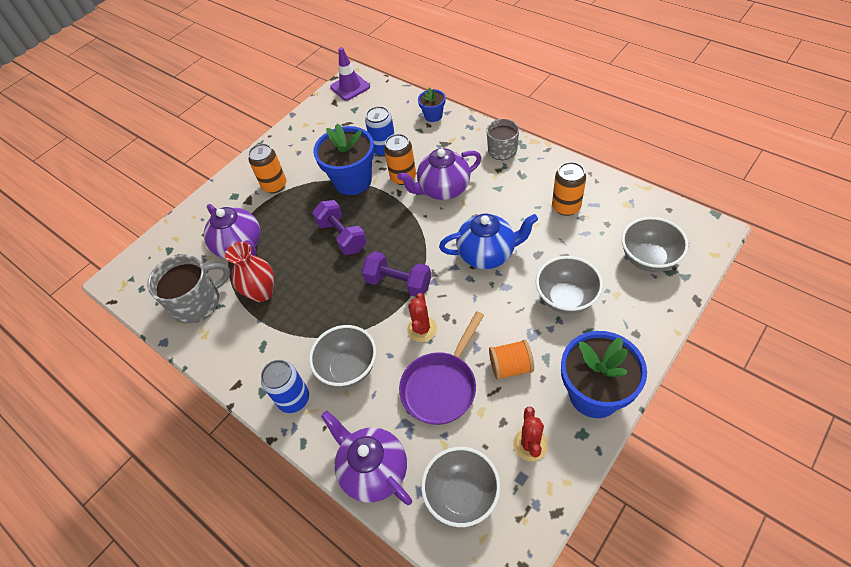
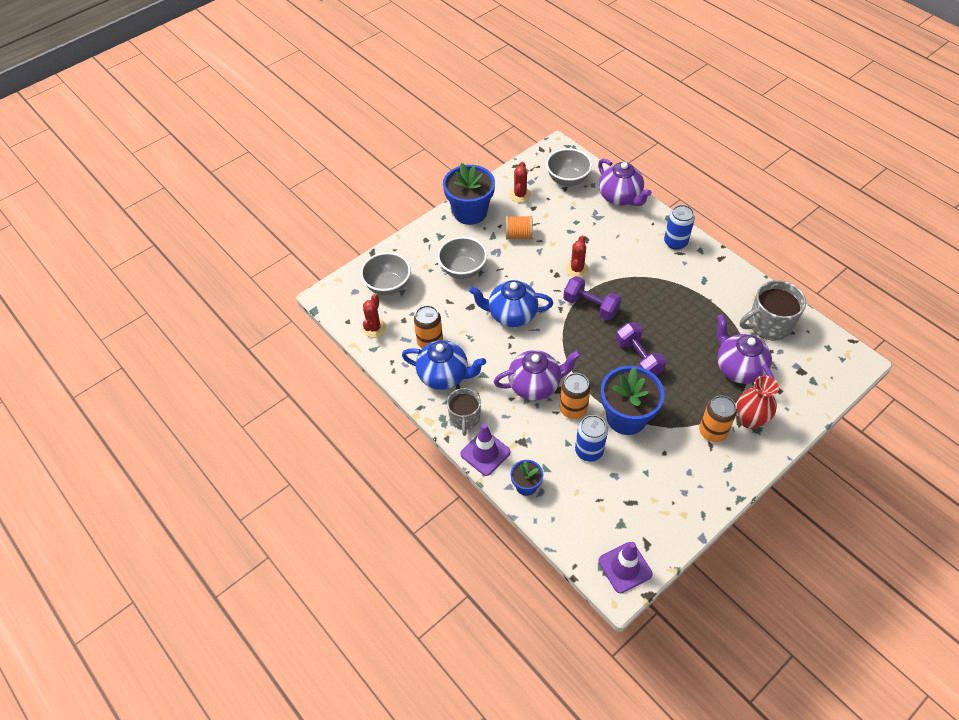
camera: 175 degrees left, 0 degrees up
(262, 293) = (710, 321): red vase -> red vase (749, 420)
(349, 368) = (635, 254): grey bowl -> none
(441, 386) = (569, 232): purple pan -> none
(474, 129) = (485, 453): none -> purple traffic cone
(536, 179) = (444, 376): none -> blue teapot
(635, 208) = (374, 328): none -> red cactus

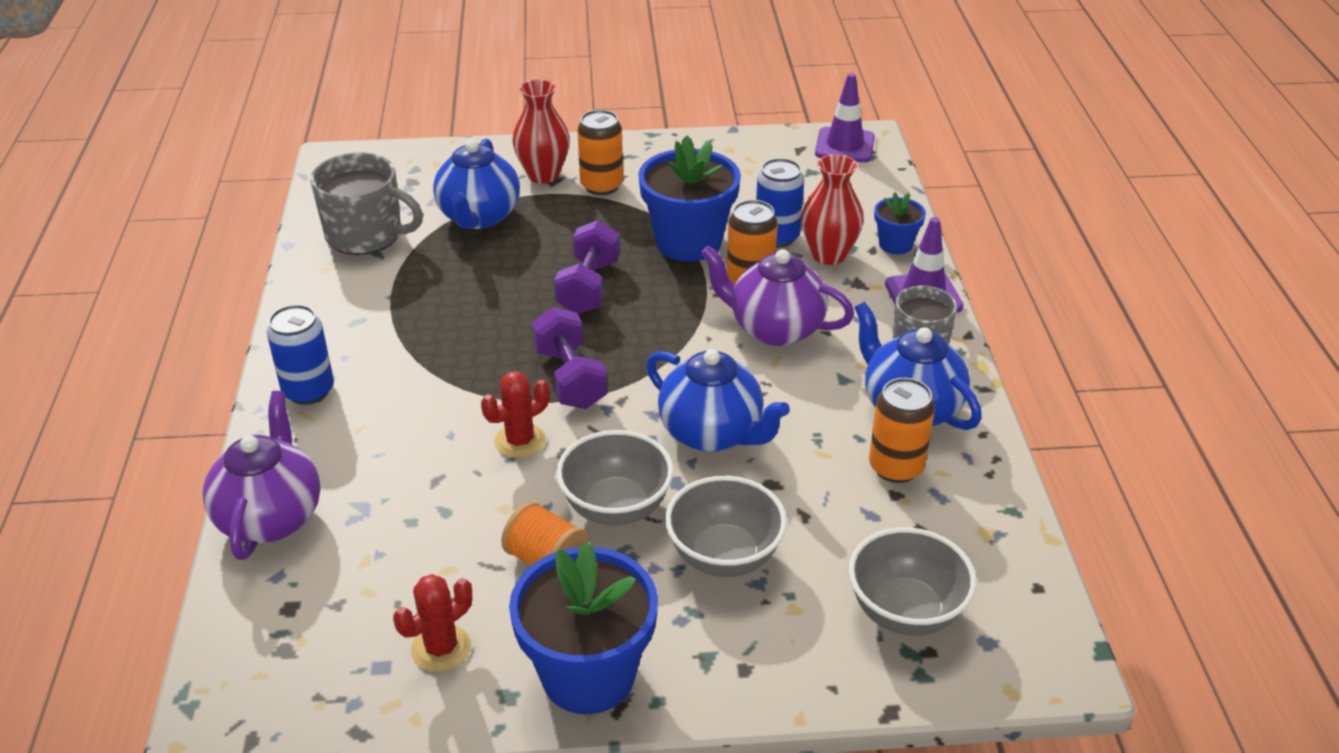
camera: 145 degrees left, 15 degrees down
(374, 328) = (988, 545): red cactus -> none
(552, 454) = (828, 255): none -> red vase
(567, 179) = (306, 620): grey bowl -> grey bowl (616, 508)
(738, 368) = (479, 217): purple teapot -> blue teapot

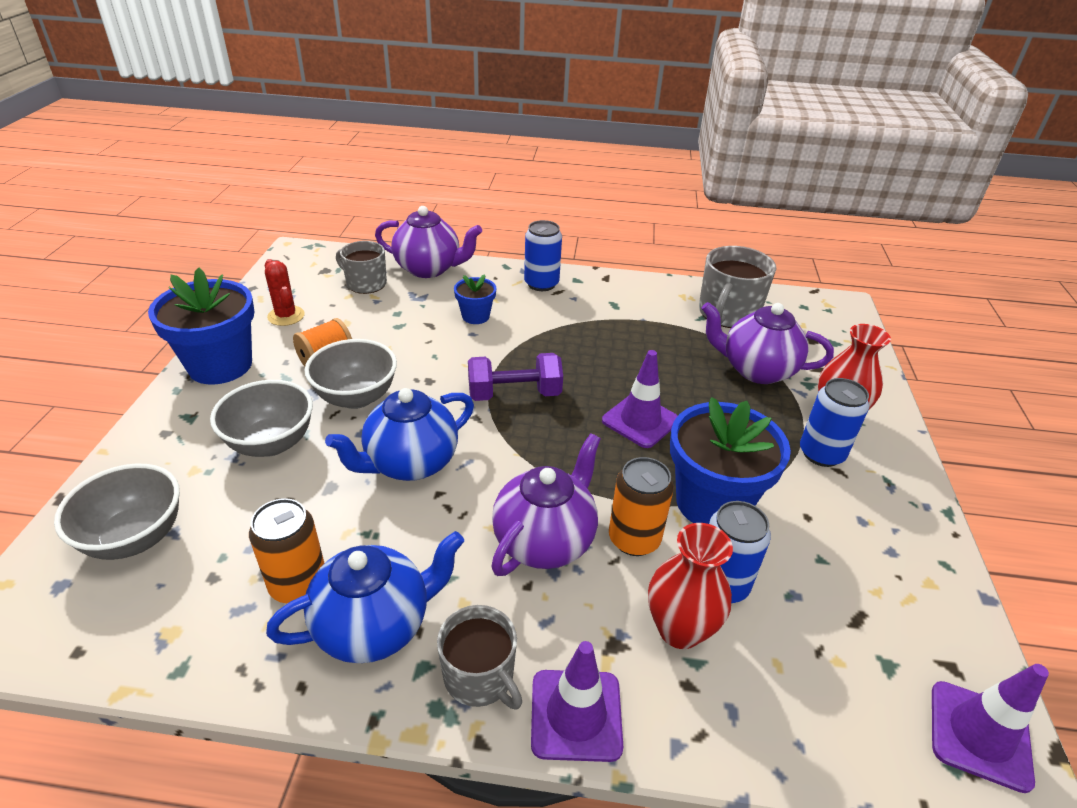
camera: 100 degrees right, 0 degrees up
(326, 582) = (365, 283): none -> grey mug
(479, 217) = (756, 370): blue teapot -> purple teapot
(520, 441) = (451, 362): red cactus -> none
(588, 287) = (640, 421): purple dumbbell -> purple traffic cone
(601, 186) = (821, 454): orange can -> blue can
(895, 244) = (700, 719): blue flower pot -> blue flower pot (475, 316)

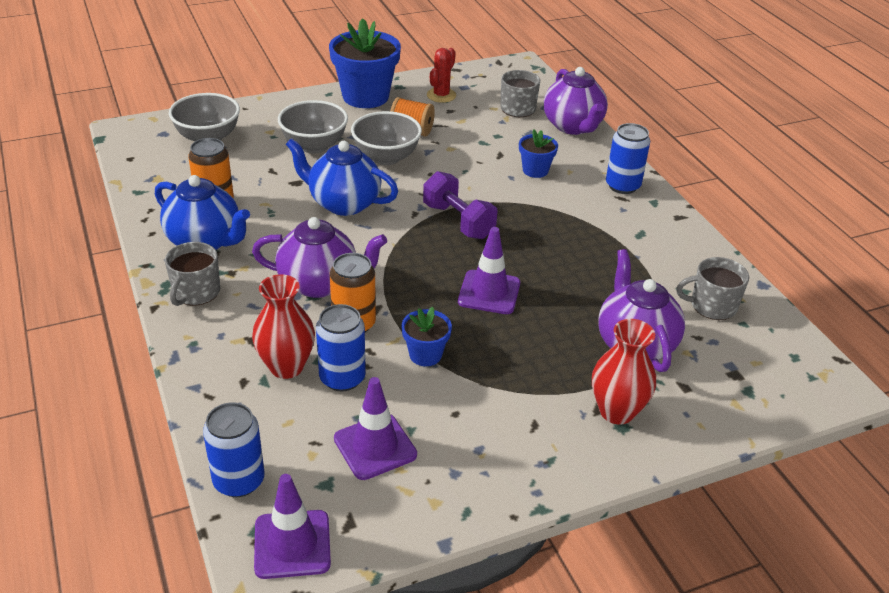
camera: 60 degrees right, 0 degrees up
(576, 715) = (192, 338): purple traffic cone -> purple traffic cone (375, 447)
(712, 502) = (425, 354): blue flower pot -> blue flower pot, size x0.51
(728, 313) = (712, 306): grey mug -> grey mug, size x0.66
(821, 454) = (547, 409): blue can -> blue can (239, 481)

